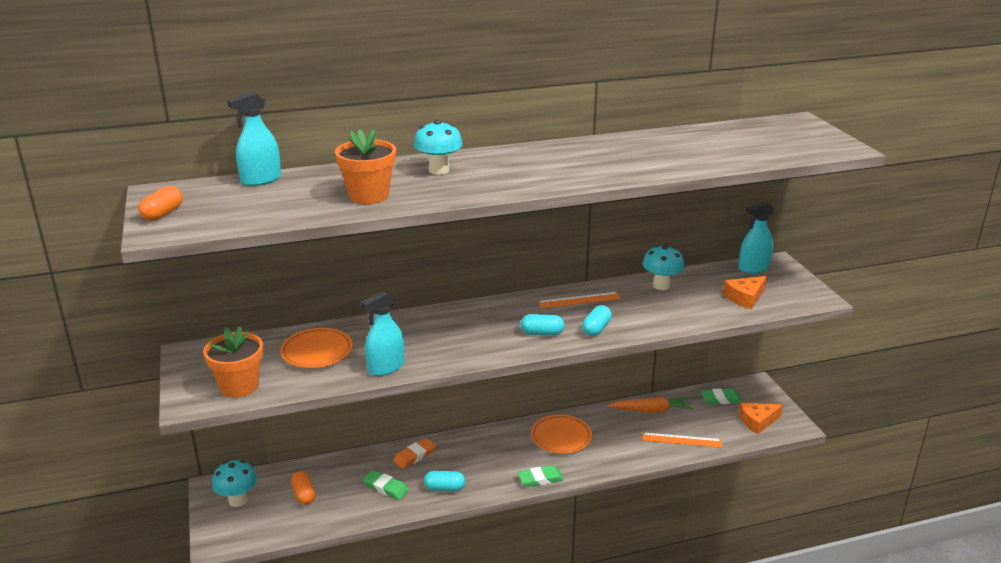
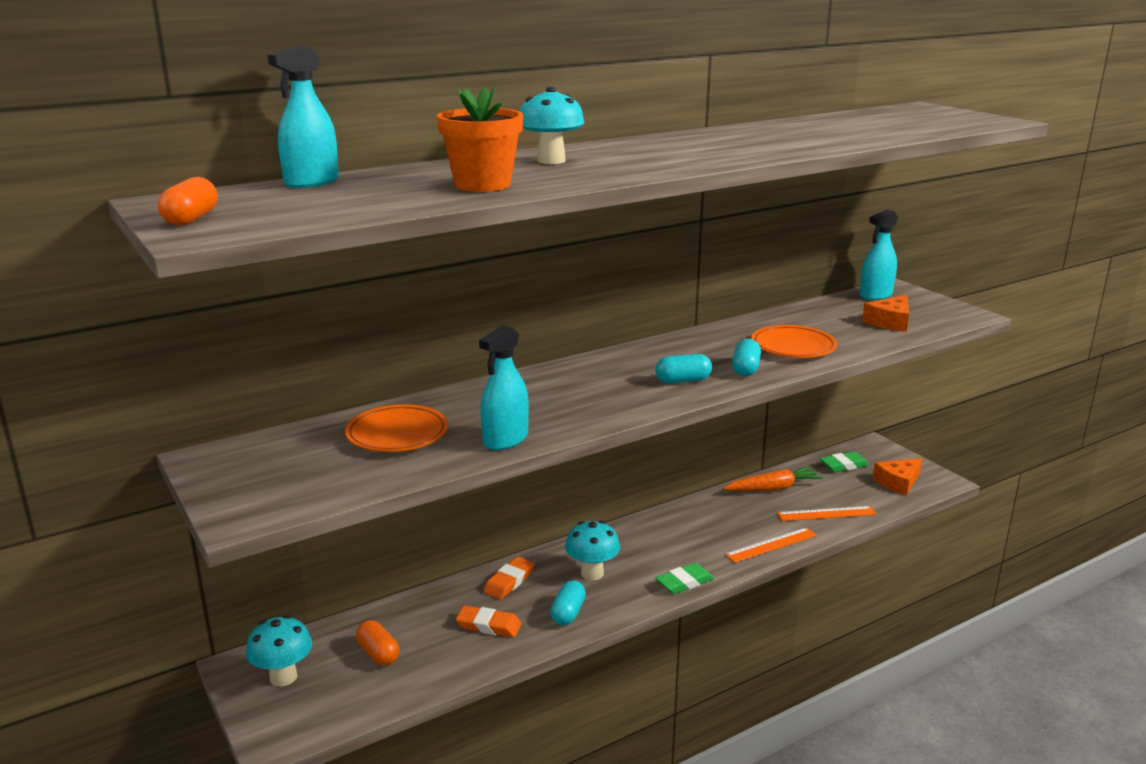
camera: 15 degrees left, 5 degrees down
(239, 386) = (307, 487): orange flower pot -> none
(385, 487) = (488, 625): green eraser -> orange eraser
(444, 488) = (568, 613): turquoise capsule -> turquoise capsule turned 60 degrees counterclockwise
(561, 437) = (683, 532): orange plate -> orange plate (793, 347)
(579, 300) = (703, 344): orange ruler -> orange ruler (771, 545)
(661, 285) = (787, 320): turquoise mushroom -> turquoise mushroom (592, 573)

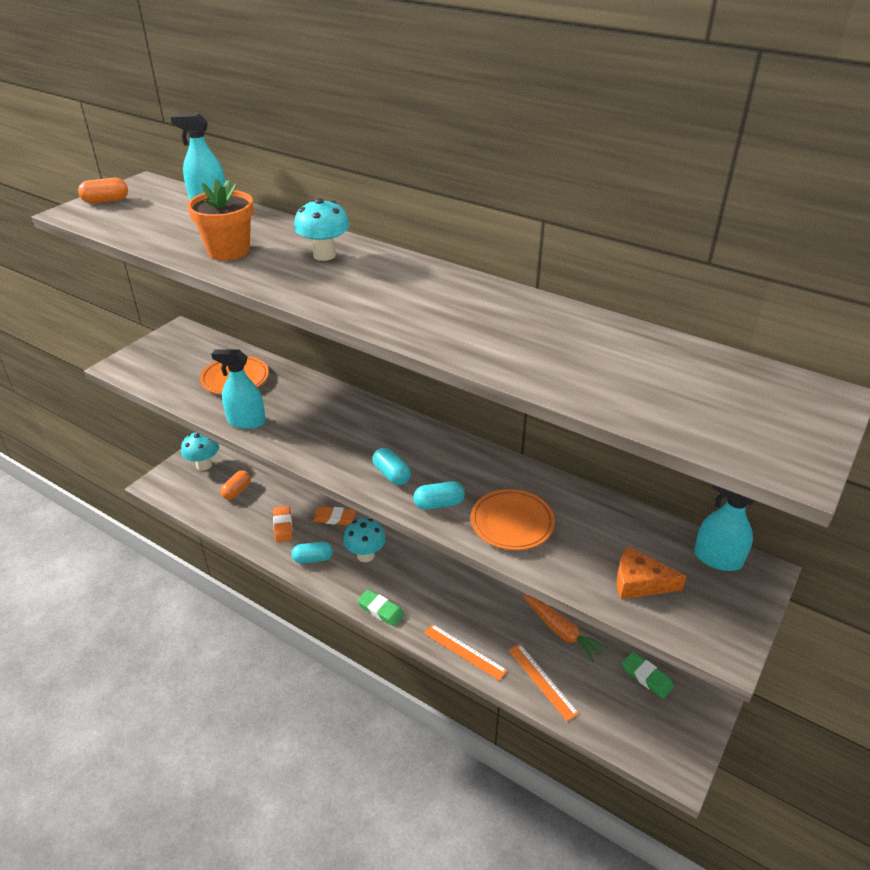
camera: 65 degrees right, 15 degrees up
(898, 482) = (646, 730): orange cheese -> none

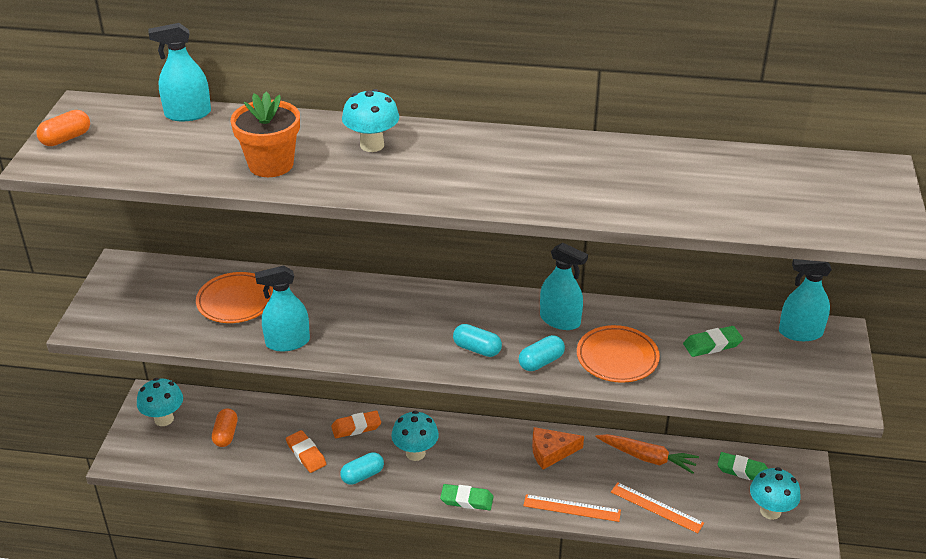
camera: 25 degrees left, 0 degrees up
(483, 472) = (560, 320): none -> turquoise spray bottle
(615, 541) = (712, 344): none -> green eraser
(639, 582) = (753, 372): orange cheese -> orange cheese (551, 452)
(652, 728) = (770, 511): none -> turquoise mushroom

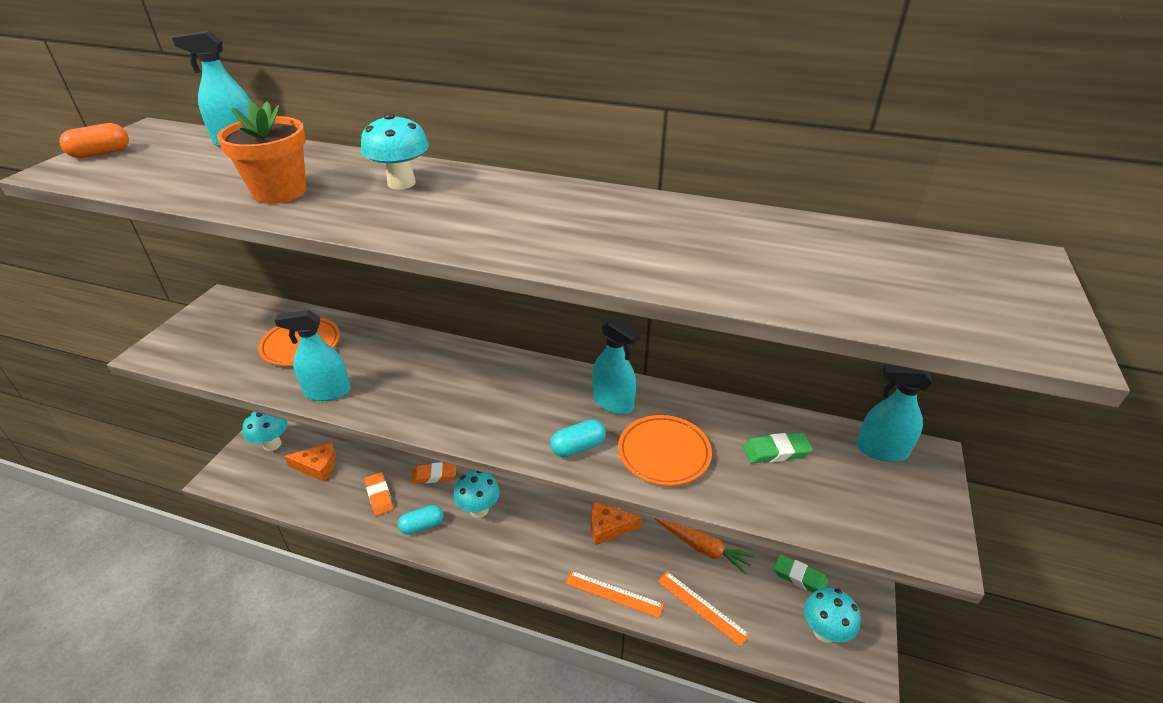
camera: 10 degrees right, 0 degrees up
(225, 434) = (317, 466): orange capsule -> orange cheese
(467, 500) = (512, 568): green eraser -> none
(477, 349) = (514, 423): turquoise capsule -> none

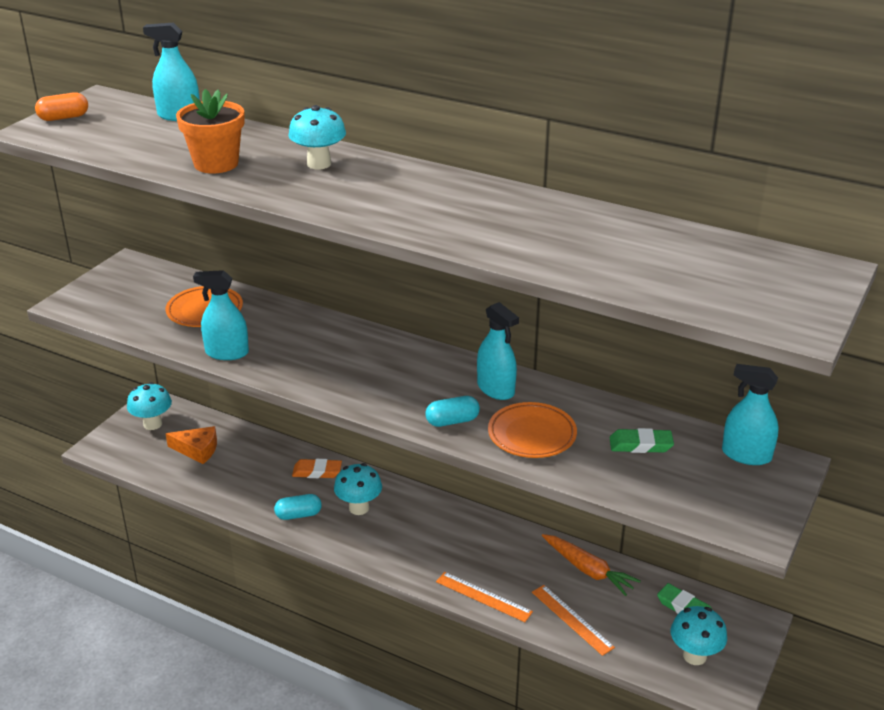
camera: 10 degrees right, 5 degrees down
(379, 496) = (258, 483): orange eraser -> none
(608, 527) = (491, 540): orange cheese -> none

